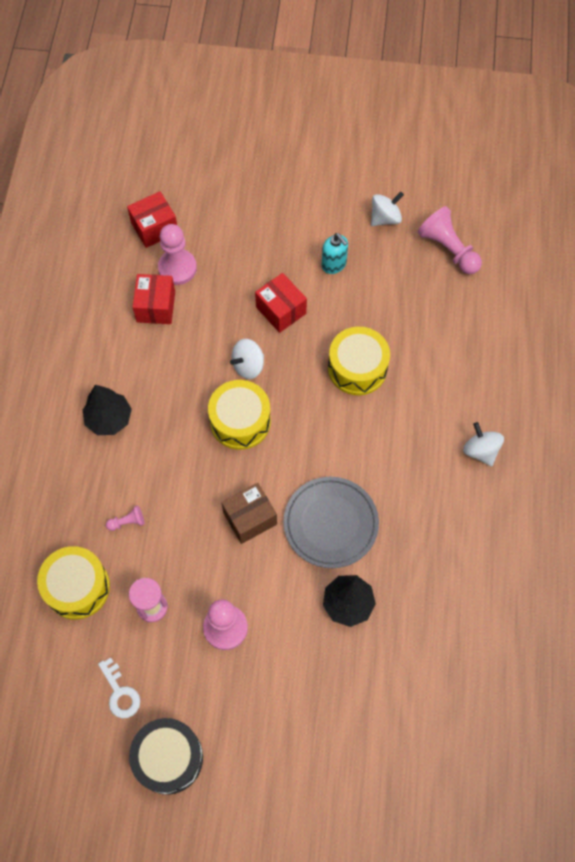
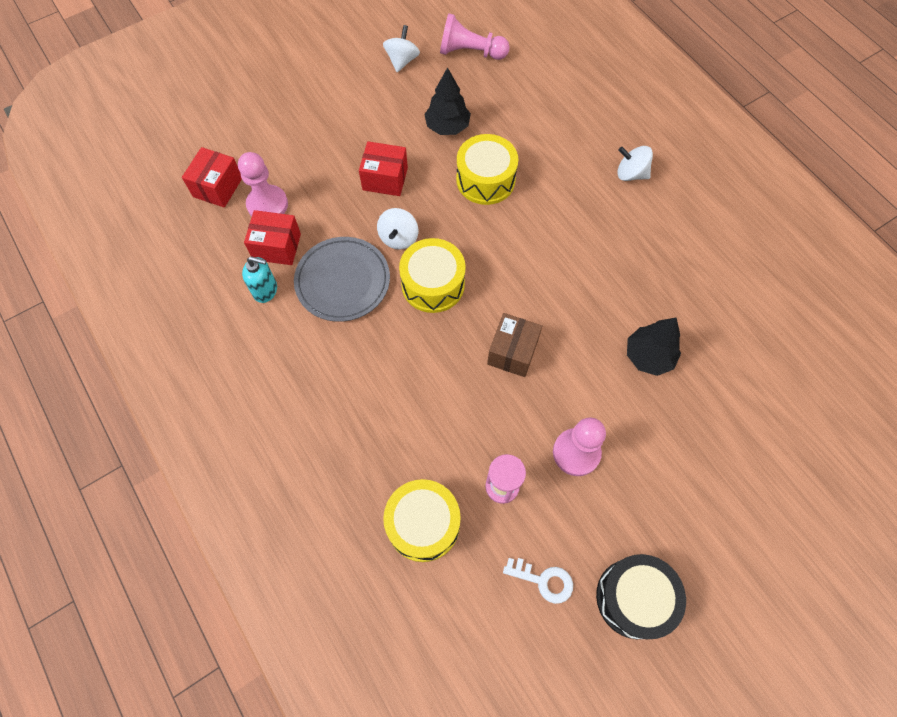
camera: 40 degrees left, 0 degrees up
(109, 419) = (320, 364): black tree -> black tree (447, 127)
(127, 522) = (415, 435): pink pawn -> none
(156, 306) = (277, 247): red box -> red box turned 45 degrees counterclockwise
(330, 523) = (577, 307): grey plate -> grey plate (343, 281)
(334, 264) = (395, 118): turquoise soap dispenser -> turquoise soap dispenser (265, 290)

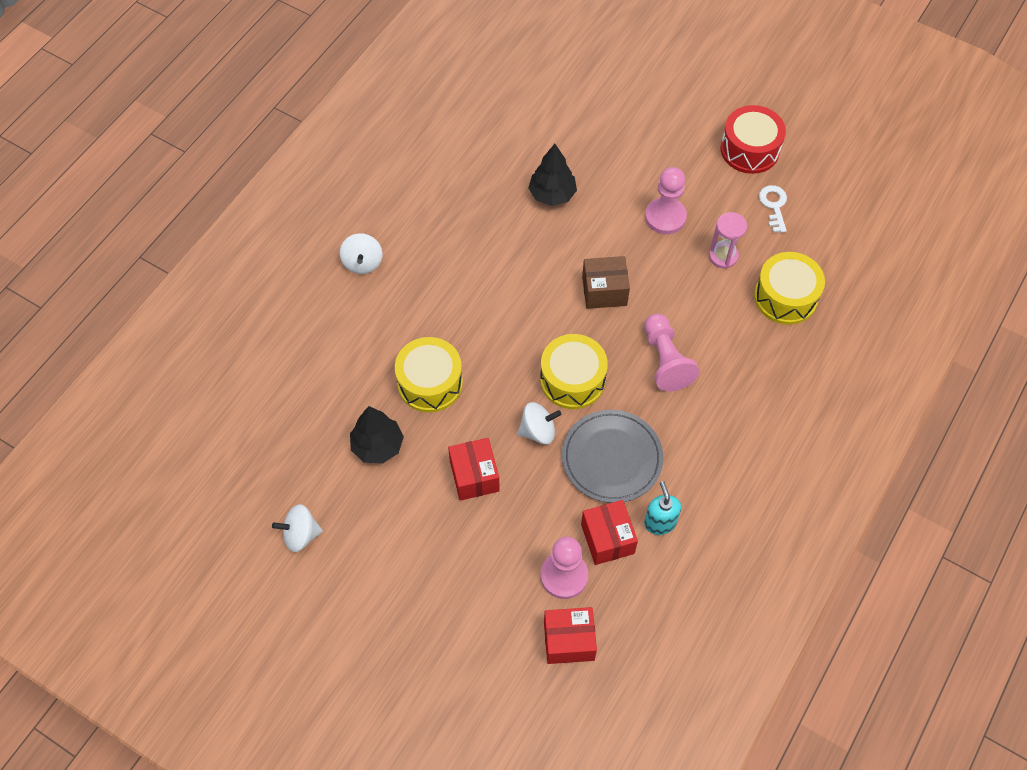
camera: 115 degrees left, 5 degrees down
(470, 52) = (258, 468): pink pawn -> pink pawn (665, 360)
(634, 598) = (749, 149): black drum -> red drum

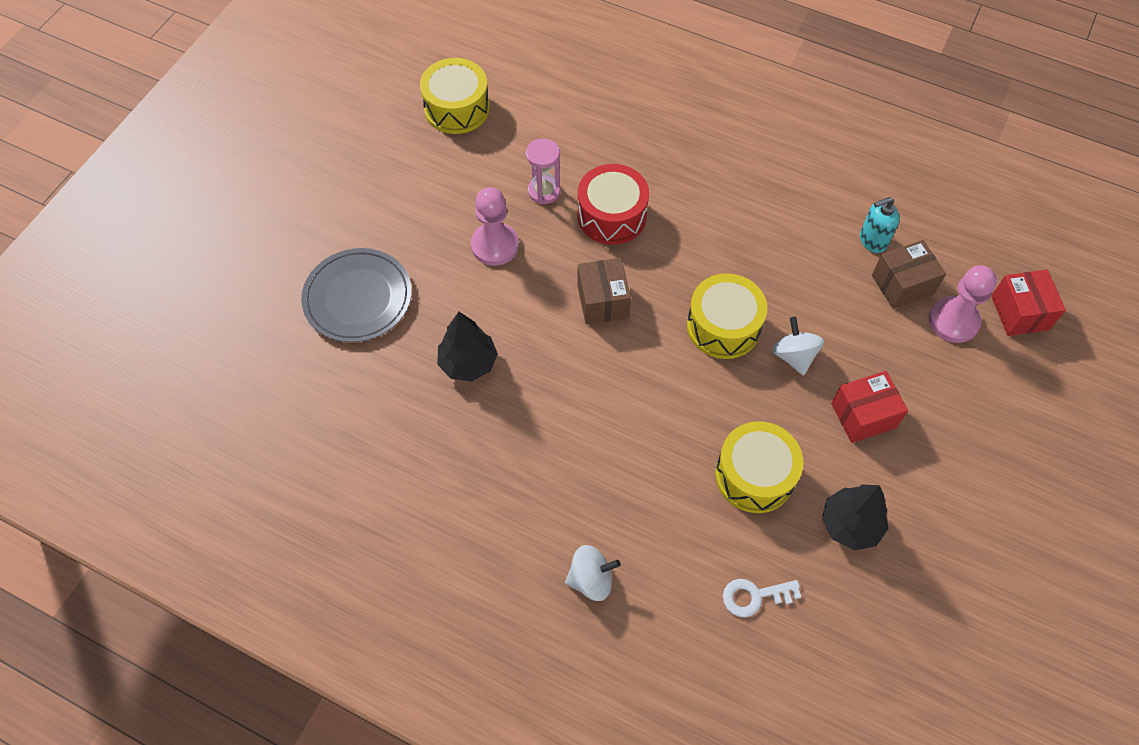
camera: 95 degrees left, 0 degrees up
(301, 535) = (984, 598): white spinning top -> none
(607, 539) = (902, 284): red box -> brown box
(611, 458) = (811, 285): grey plate -> grey plate (358, 298)
(665, 360) = (684, 240): pink pawn -> none
(749, 149) = (395, 168): red drum -> red drum (612, 216)
(774, 206) = (473, 147): white key -> white key (754, 596)
(785, 297) = (590, 138): yellow drum -> yellow drum (457, 108)

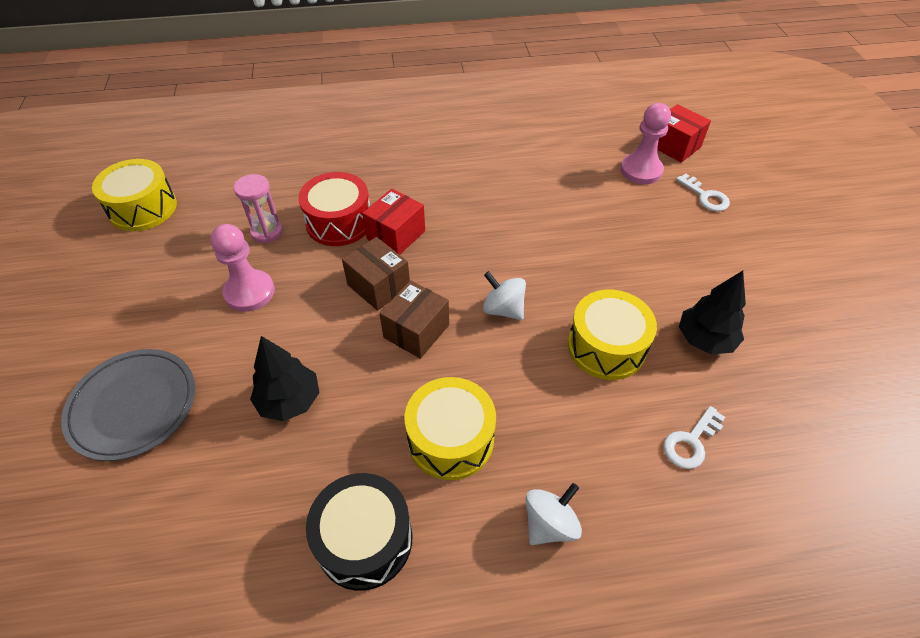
camera: 35 degrees left, 10 degrees down
(454, 502) = (364, 539): none -> black drum
(723, 326) = (490, 254): yellow drum -> yellow drum (450, 439)
(794, 356) = (559, 246): white spinning top -> white spinning top (503, 309)
(863, 415) = (642, 259): red box -> red box (396, 235)
(872, 240) = (545, 149): turquoise soap dispenser -> none
(902, 284) = (589, 165): brown box -> brown box (416, 331)
(995, 389) = (705, 196): none -> white key

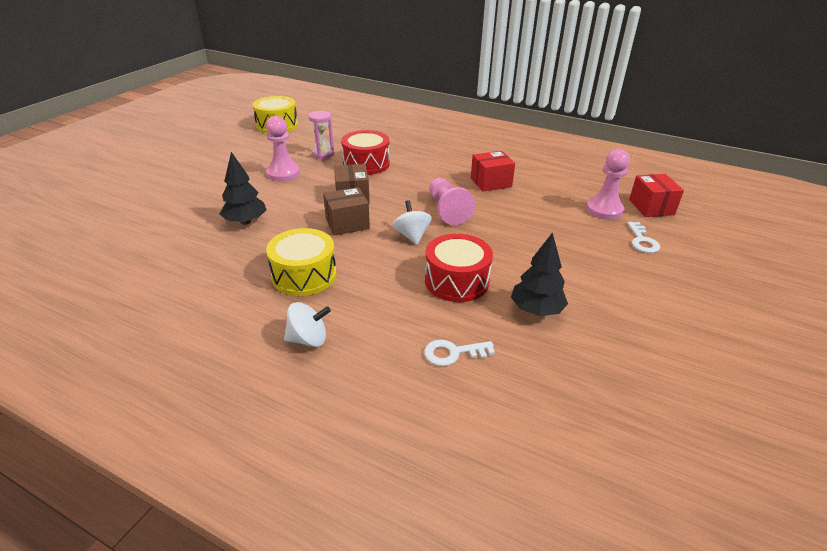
camera: 35 degrees right, 15 degrees down
(133, 406) = (178, 192): grey plate -> none
(364, 539) = (206, 291): black drum -> none
(396, 235) = (391, 180): red box -> red box (491, 182)
(501, 250) = (447, 210): none -> pink pawn
(606, 346) = (456, 281): yellow drum -> red drum

